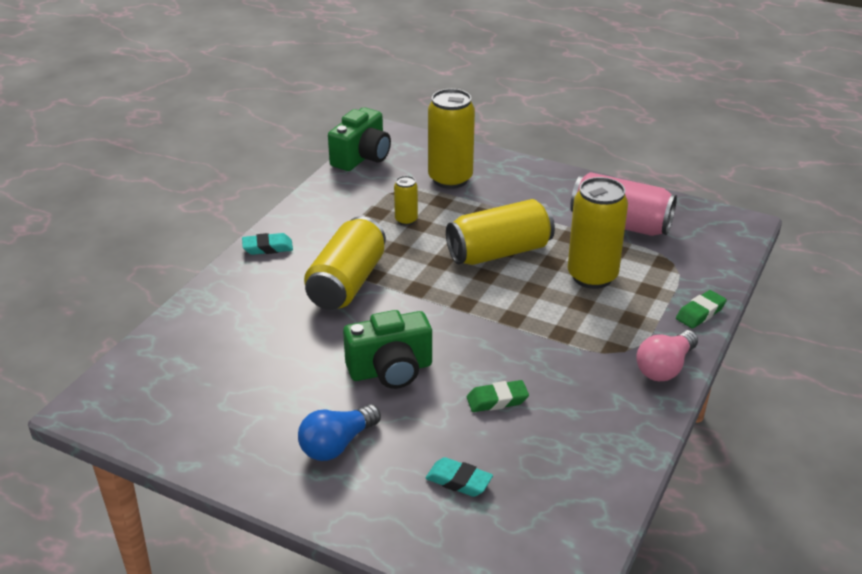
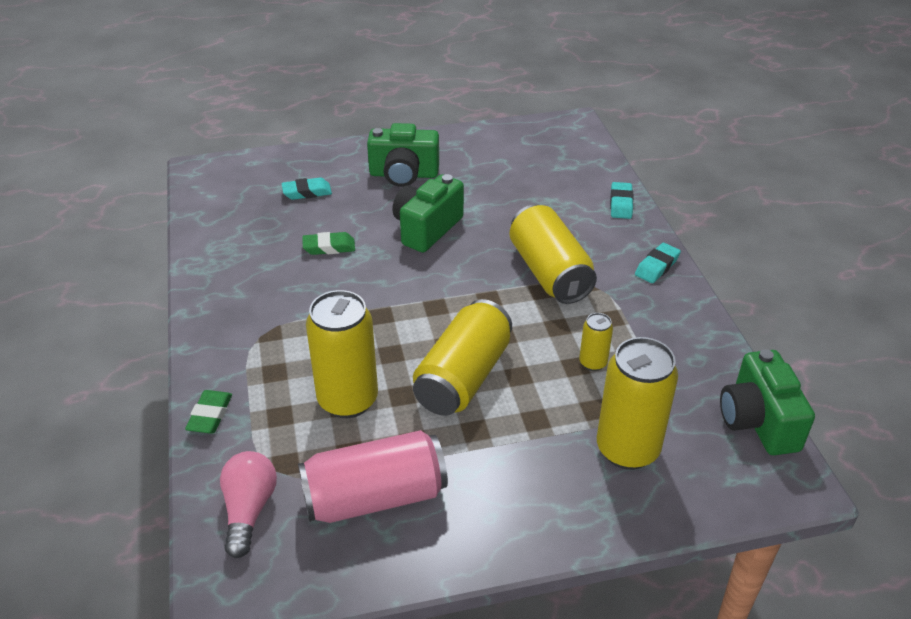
camera: 140 degrees right, 5 degrees up
(204, 303) = (621, 204): none -> turquoise eraser
(337, 445) = (403, 174): blue light bulb -> green camera
(497, 400) = (329, 247): green eraser -> green eraser turned 45 degrees clockwise
(665, 368) = (214, 338): pink light bulb -> pink light bulb (249, 510)

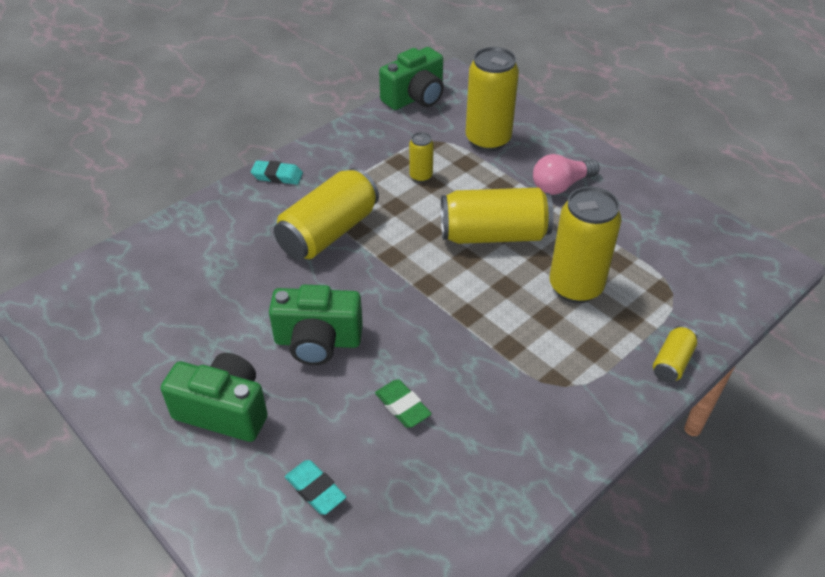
camera: 120 degrees left, 5 degrees up
(210, 415) = (672, 362): green eraser -> yellow can
(249, 510) = (714, 287): pink light bulb -> pink light bulb (561, 186)
(375, 497) = (637, 232): pink can -> none
(403, 174) = (224, 411): green camera -> green camera turned 45 degrees counterclockwise
(621, 204) = (190, 221): turquoise eraser -> none

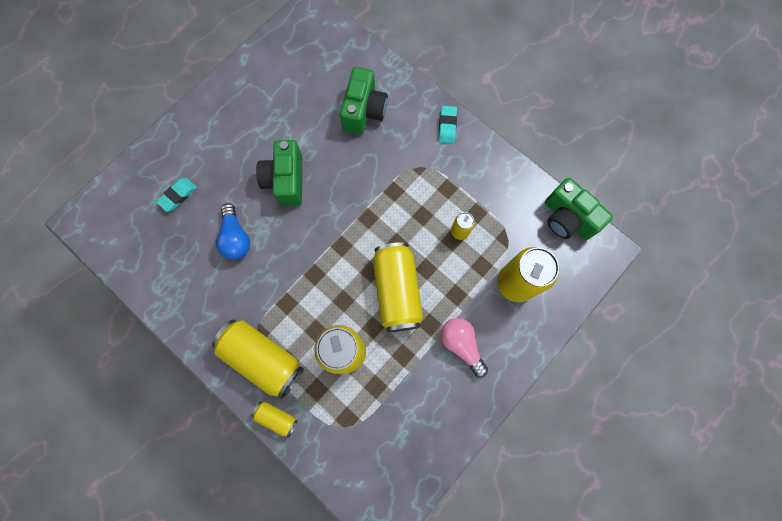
camera: 85 degrees right, 30 degrees up
(224, 411) = (231, 136): green camera -> green camera (364, 111)
(328, 232) = (388, 172): yellow can -> yellow can (263, 358)
(402, 406) = (236, 238): green eraser -> blue light bulb

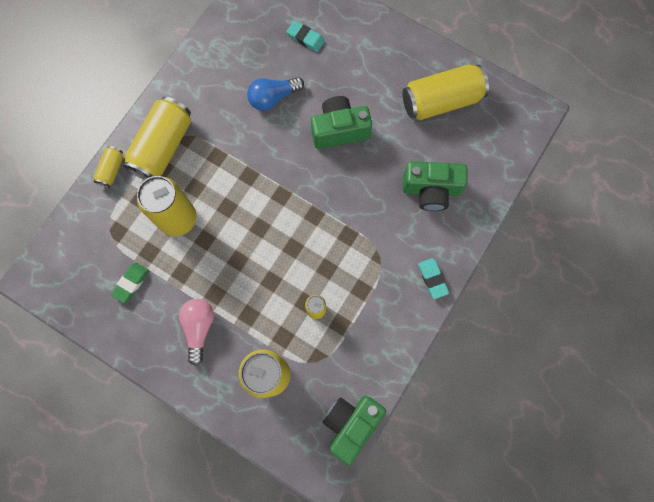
camera: 80 degrees right, 0 degrees up
(397, 291) = (244, 256): yellow can -> yellow can (441, 101)
(405, 409) = (131, 283): none -> green eraser
(447, 126) = (432, 279): turquoise eraser -> turquoise eraser turned 75 degrees clockwise
(461, 345) = (199, 328): pink light bulb -> pink light bulb turned 45 degrees counterclockwise

